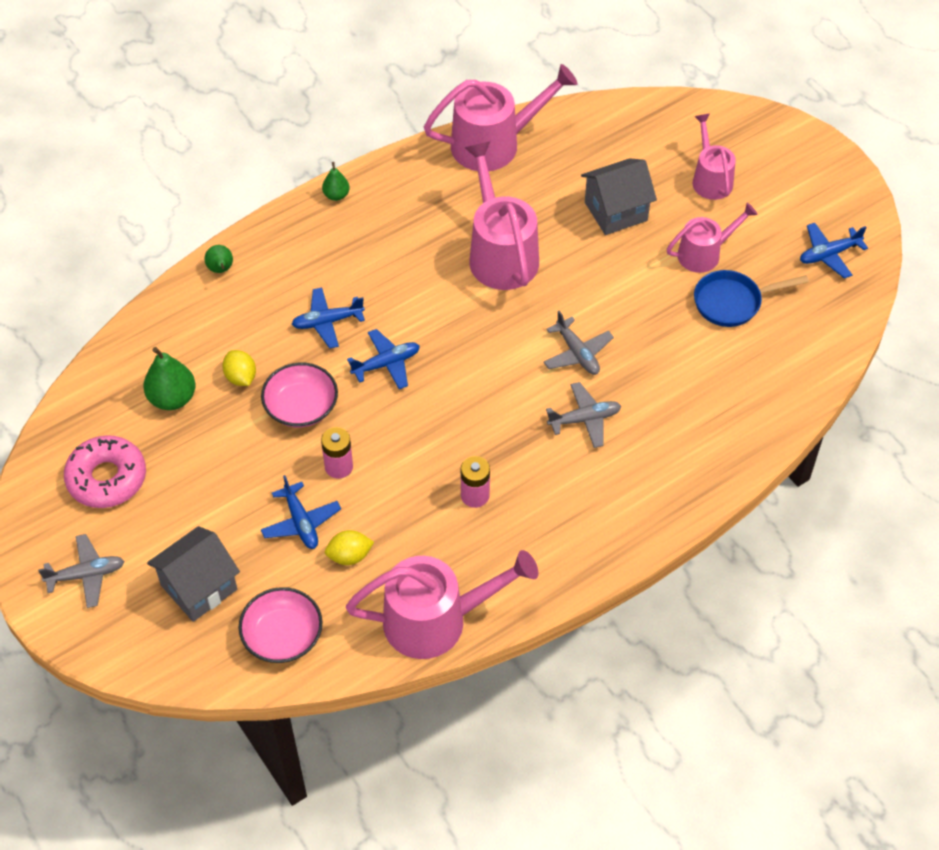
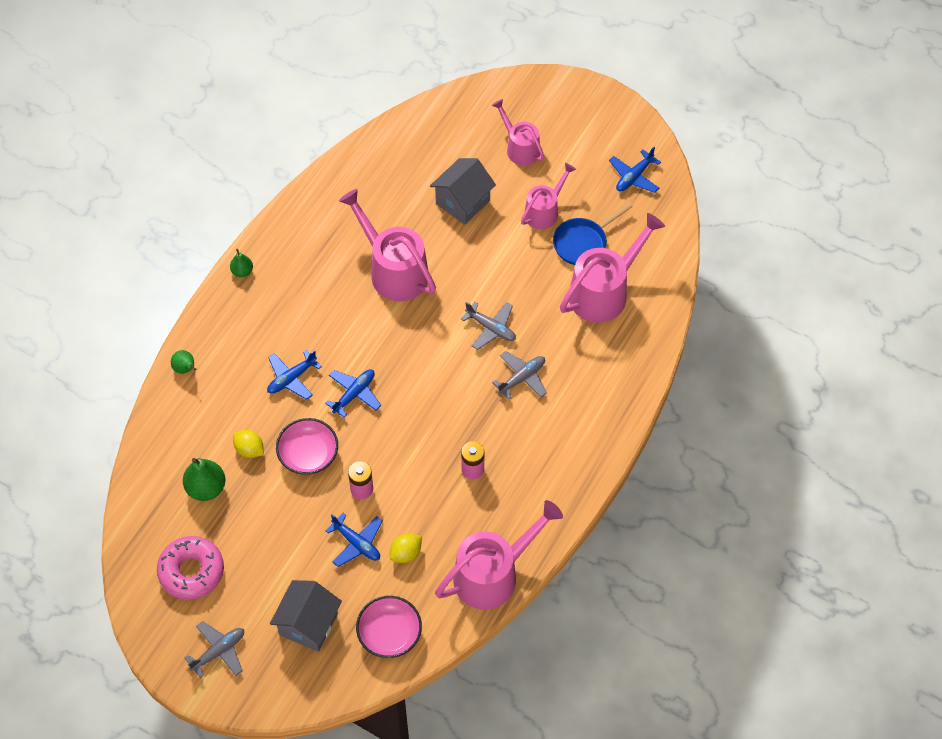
camera: 25 degrees left, 5 degrees up
(494, 144) = (342, 180): pink watering can -> pink watering can (604, 291)

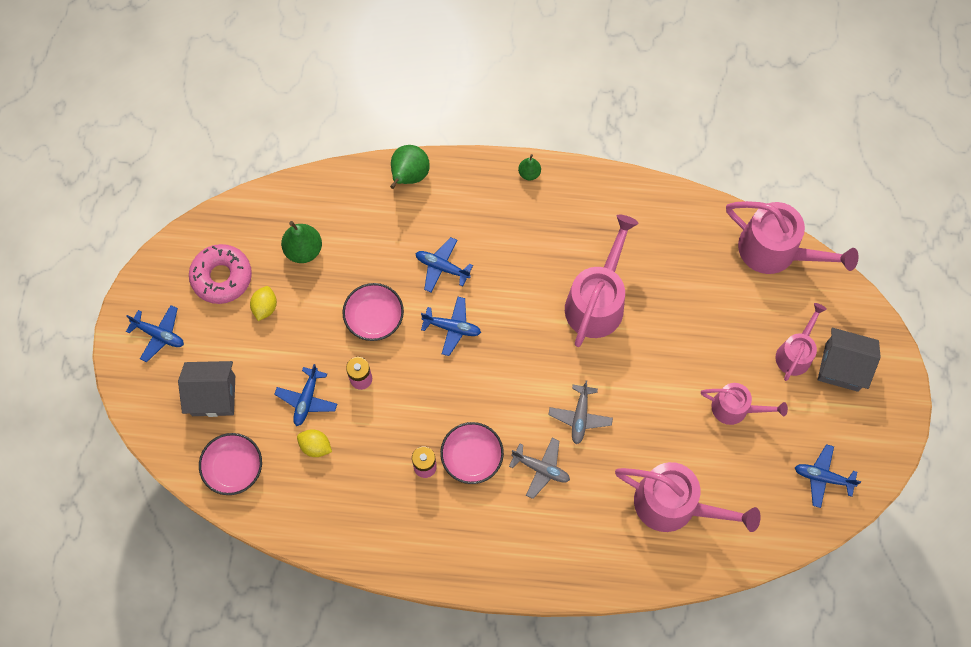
camera: 65 degrees right, 10 degrees up
(185, 369) = (409, 176): green pear -> green pear, size x1.72
(219, 651) = (159, 335): grey plane -> blue plane
(249, 449) = (356, 267): yellow lemon -> yellow lemon (265, 307)
(463, 202) = (705, 328): grey house -> grey house (841, 367)
(483, 428) = (472, 457): none -> pink bowl
(493, 574) = (329, 532): pink watering can -> pink watering can (776, 251)
(583, 242) = (719, 461): blue pan -> none

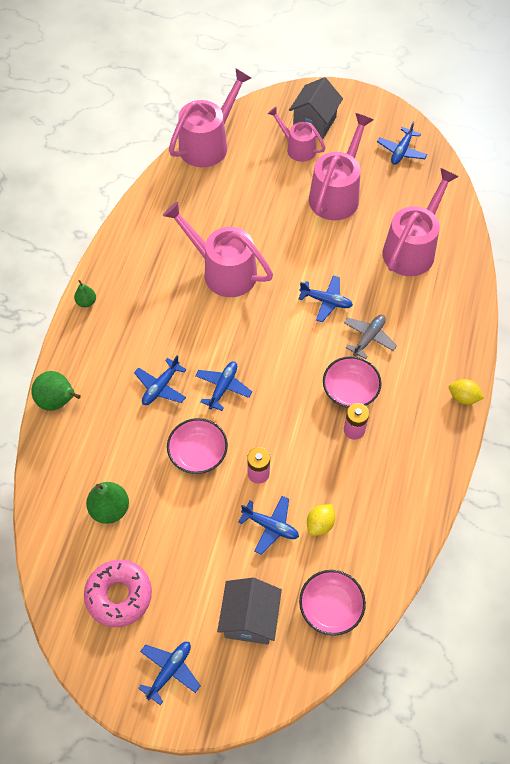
camera: 80 degrees left, 10 degrees down
(265, 307) = (163, 555): yellow lemon -> yellow lemon (463, 397)
(580, 416) = (326, 301): grey plane -> blue plane
(735, 408) = (337, 194): pink watering can -> pink watering can, size x1.67

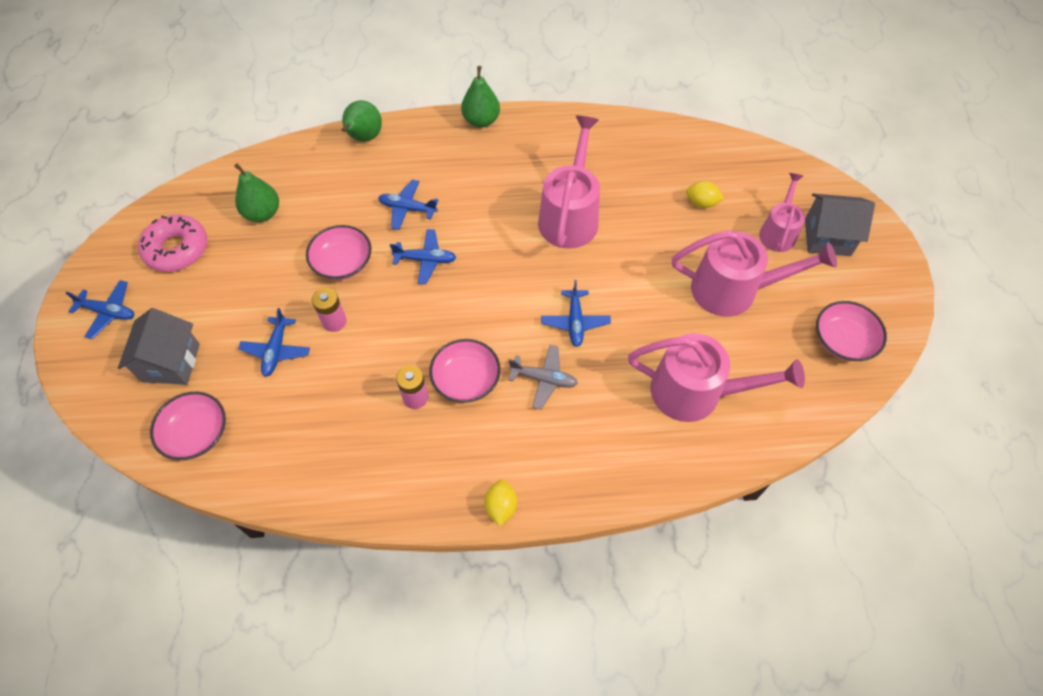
camera: 70 degrees right, 0 degrees up
(86, 302) = (481, 120): green pear -> green pear, size x1.72
(208, 144) = (732, 150): pink watering can -> none
(250, 619) = (171, 362): grey house -> grey house turned 75 degrees counterclockwise
(320, 524) = (290, 396): yellow lemon -> yellow lemon (701, 203)
(401, 151) = (843, 340): blue plane -> pink bowl

